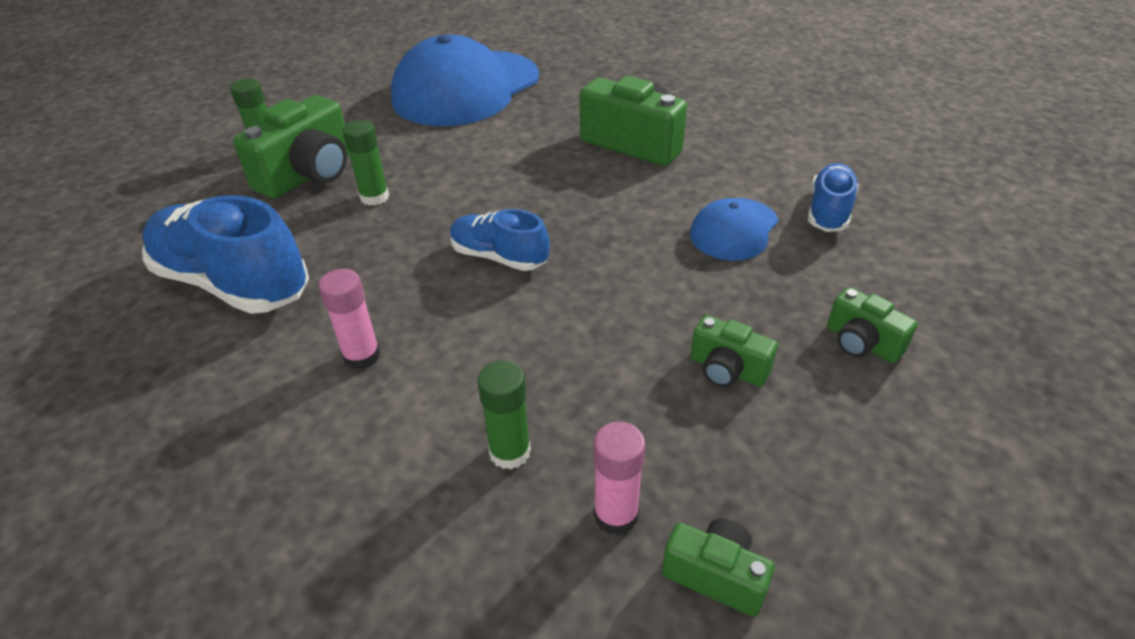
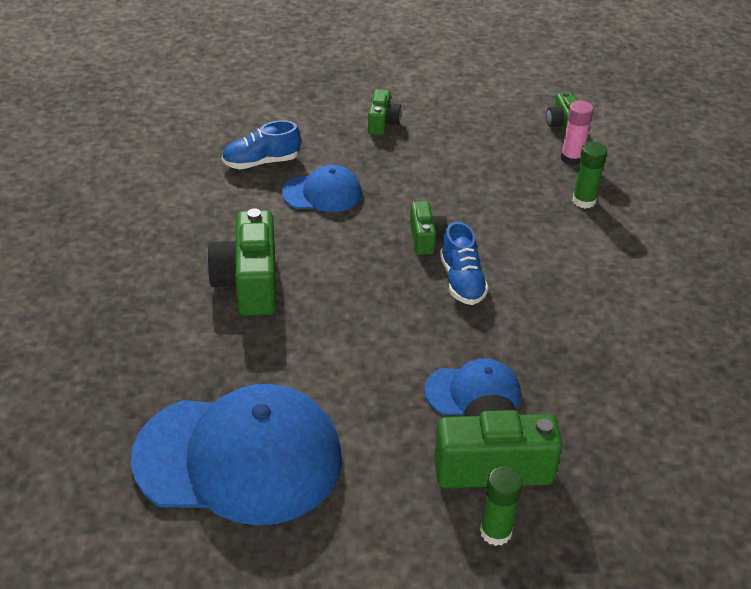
camera: 130 degrees left, 0 degrees up
(233, 283) = (635, 396): blue shoe -> none
(362, 356) = (603, 287): pink glue stick -> none
(374, 197) = (473, 393): green glue stick -> blue cap
(727, 370) = (451, 157): green camera -> green camera (426, 238)

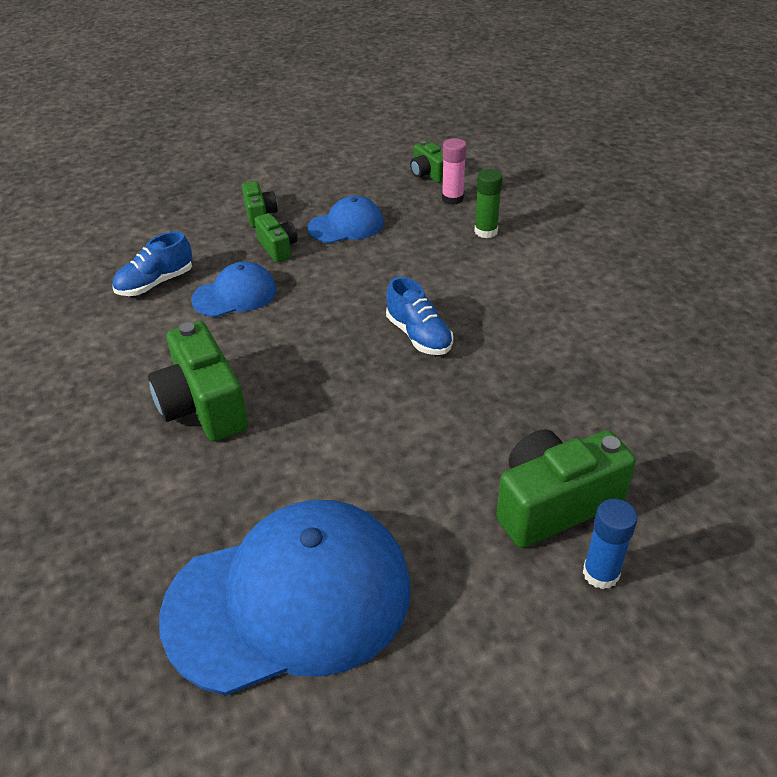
camera: 20 degrees left, 0 degrees up
(426, 238) = (361, 307): green camera -> green camera (278, 248)
(473, 393) = (493, 439): blue cap -> blue cap (346, 225)
(495, 532) = (600, 573): green glue stick -> blue glue stick

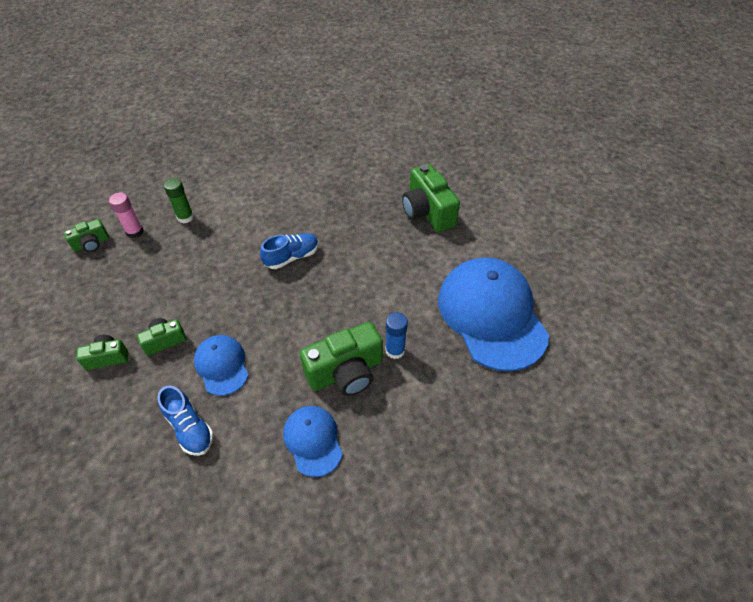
camera: 90 degrees left, 10 degrees up
(346, 225) = (148, 296): blue cap -> blue cap (313, 440)
(600, 573) = (466, 202): blue glue stick -> blue glue stick (395, 350)

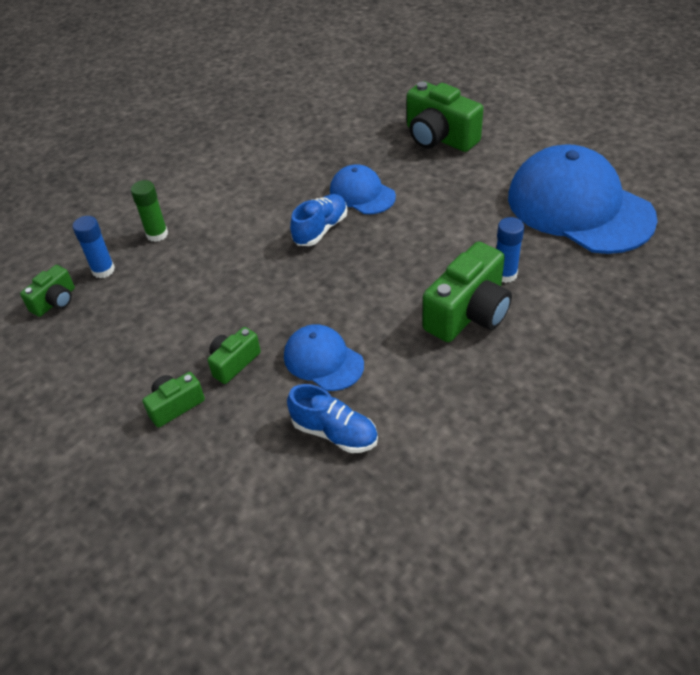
camera: 20 degrees left, 5 degrees down
(135, 232) = (103, 270): pink glue stick -> blue glue stick
(313, 440) = (483, 388): blue cap -> blue cap (362, 193)

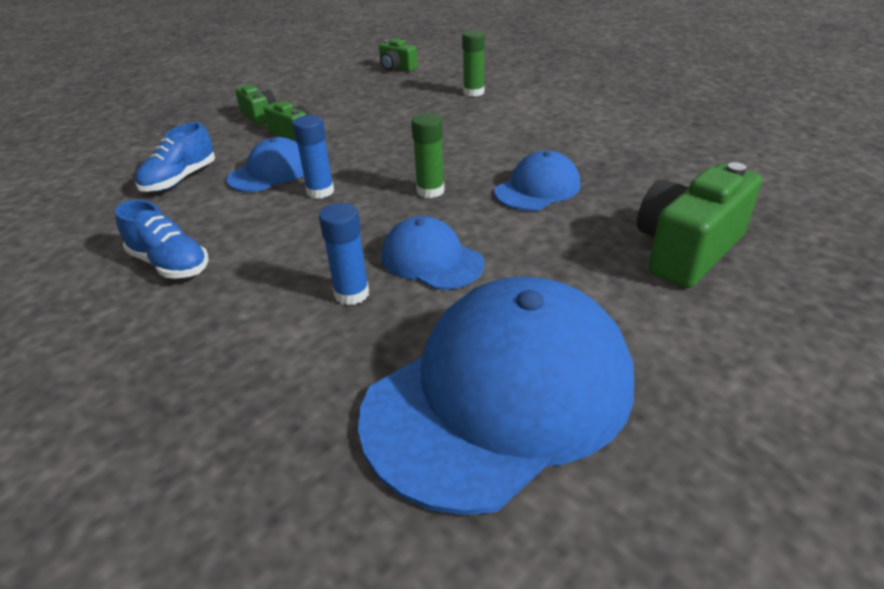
camera: 90 degrees right, 10 degrees down
(103, 270) = (429, 78): blue glue stick -> blue glue stick (320, 191)
(320, 229) = (469, 165): blue shoe -> blue shoe (170, 264)
(364, 249) = (430, 191): none -> green glue stick
(461, 240) = (431, 260): none -> blue cap
(468, 313) = (291, 259): green camera -> none

